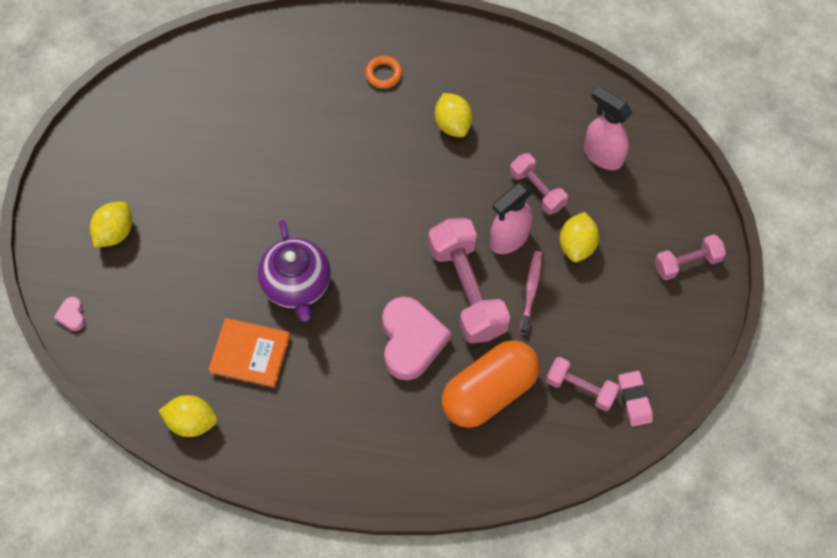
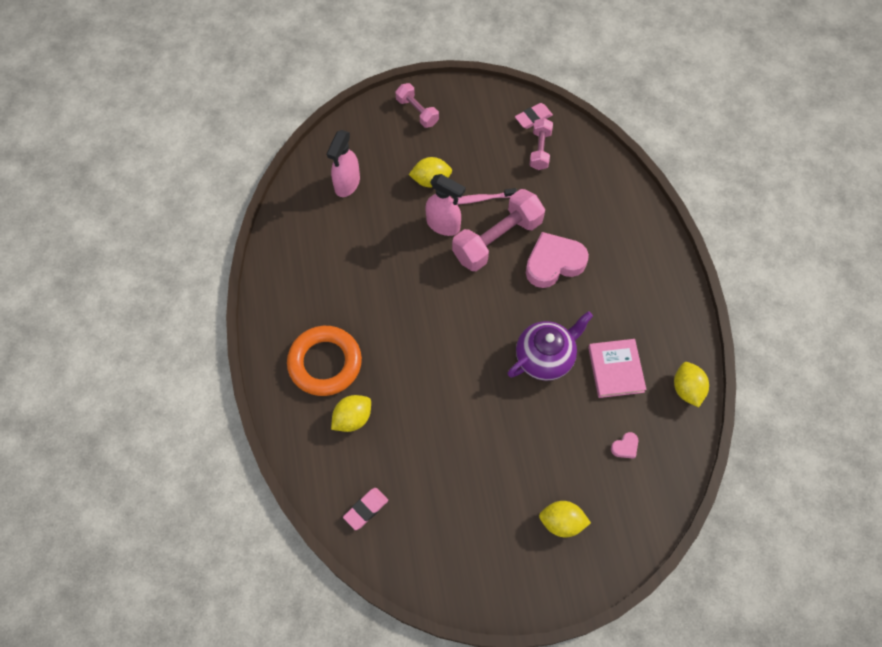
camera: 110 degrees left, 0 degrees up
(72, 315) = (649, 522): pink heart -> pink heart (625, 447)
(215, 67) = (366, 509): none -> pink eraser
(250, 354) = (616, 369): orange book -> pink book
(383, 74) = (325, 363): orange ring -> orange ring, size x2.21
(453, 124) = (356, 294): yellow lemon -> yellow lemon (352, 418)
(489, 392) = (568, 202): orange capsule -> none
(537, 190) = (394, 218): pink dumbbell -> none

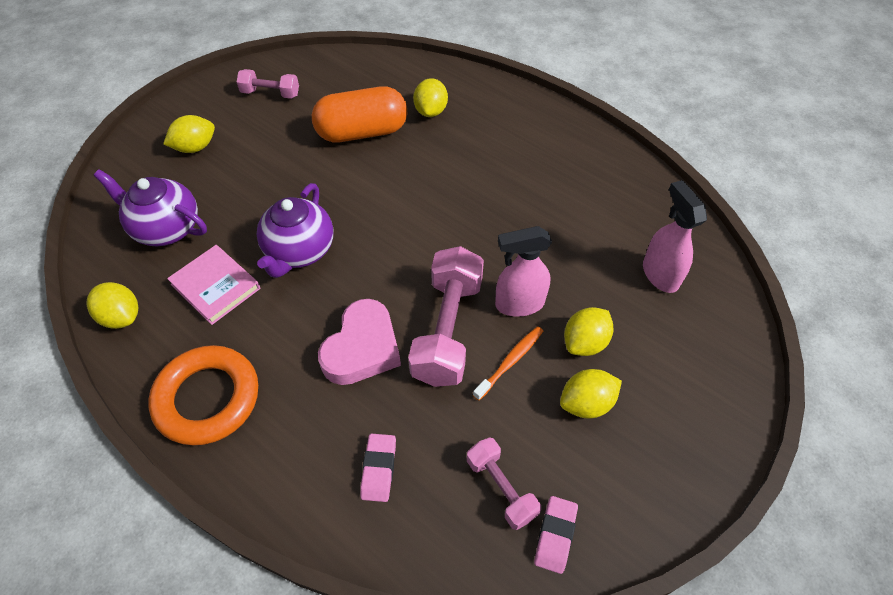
camera: 140 degrees right, 10 degrees down
(325, 363) = (494, 129): orange ring -> orange ring (207, 398)
(366, 509) = (363, 73): pink eraser -> pink eraser (379, 469)
(417, 112) = (698, 418): pink dumbbell -> pink dumbbell (270, 93)
(422, 436) = (362, 132): none -> orange capsule
(463, 154) = (586, 403): none -> yellow lemon
(480, 199) = (510, 362): pink toothbrush -> orange toothbrush
(625, 447) = (166, 228): pink heart -> purple teapot

